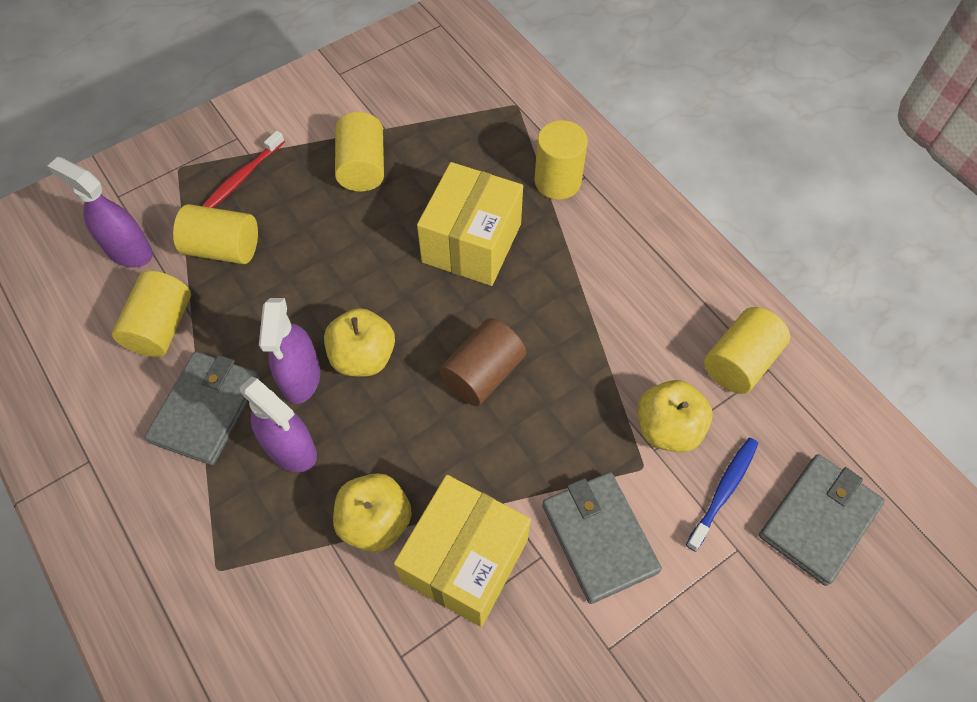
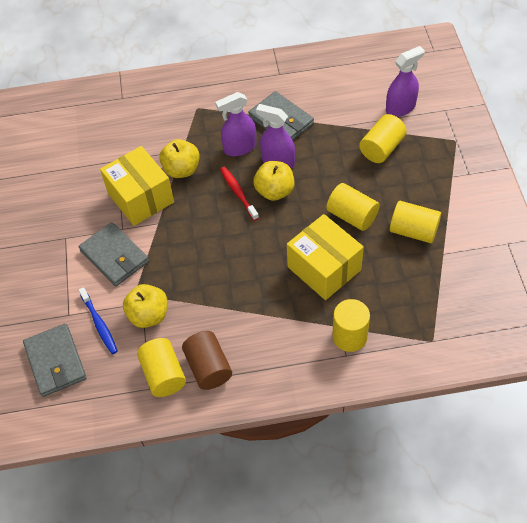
camera: 120 degrees right, 5 degrees down
(161, 327) = (341, 112): yellow cylinder -> yellow cylinder (352, 216)
(242, 177) = (433, 169): red toothbrush -> red toothbrush (238, 193)
(483, 373) = (233, 241): brown cylinder -> brown cylinder (208, 367)
(599, 537) = (114, 256): grey wallet -> grey wallet turned 45 degrees clockwise

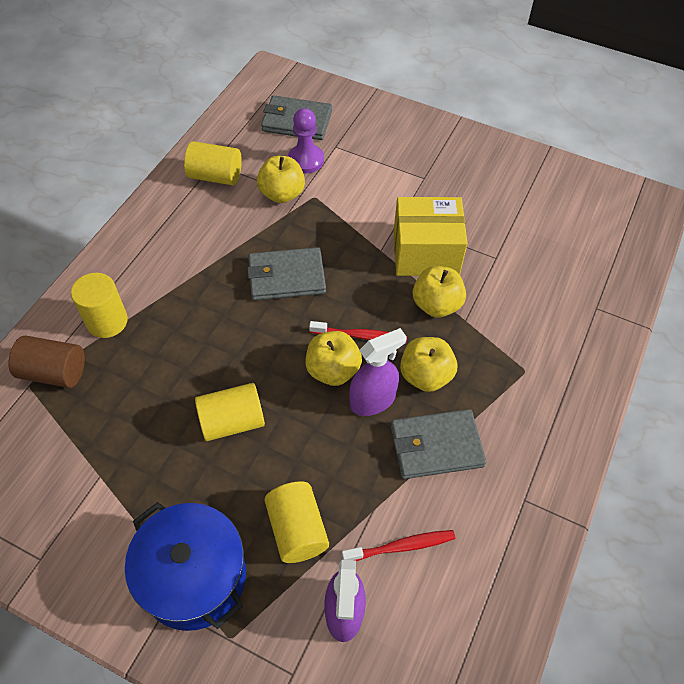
camera: 120 degrees right, 0 degrees up
(99, 324) = (306, 160): blue toothbrush -> purple pawn
(114, 256) = (369, 201): grey wallet -> grey wallet (286, 277)
(208, 367) = (190, 206): brown cylinder -> brown cylinder (54, 372)
(239, 147) = (425, 376): purple spray bottle -> yellow apple
(324, 268) = (196, 350): yellow box -> none
(349, 105) = (401, 546): none -> red toothbrush
(413, 231) = (155, 469): yellow cylinder -> none
(445, 172) = (194, 577): none -> blue pot

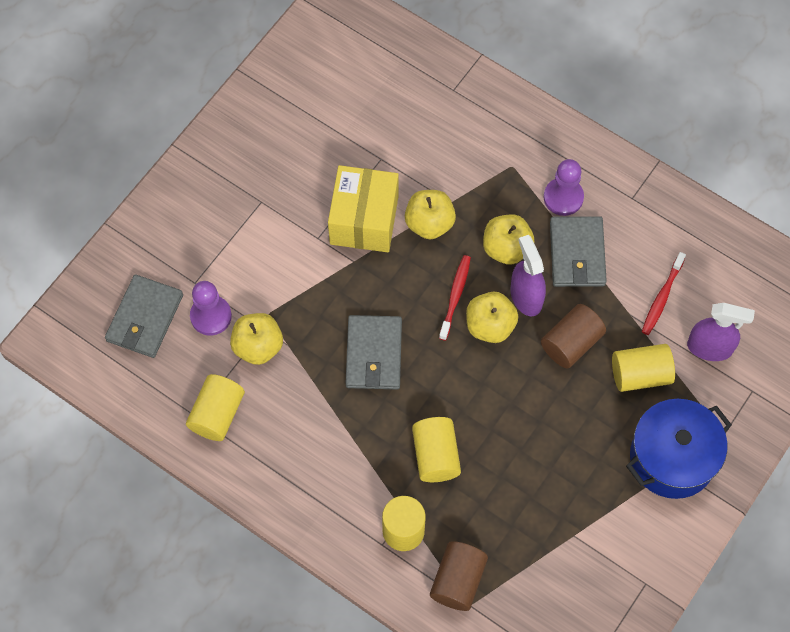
camera: 80 degrees left, 10 degrees up
(232, 421) = (533, 418): yellow cylinder -> yellow cylinder (435, 456)
(325, 451) = (571, 343): none -> brown cylinder
(401, 546) = (662, 297): red toothbrush -> red toothbrush turned 150 degrees counterclockwise
(502, 425) = (563, 197): none -> purple pawn

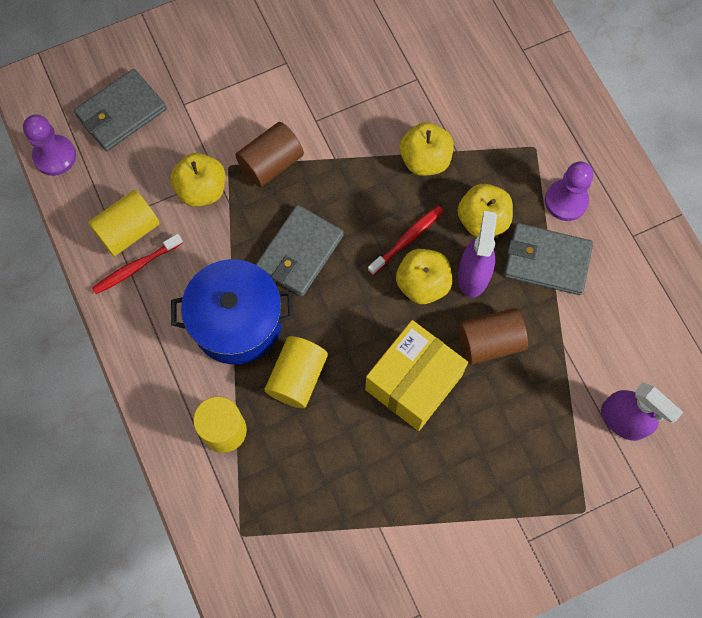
camera: 30 degrees right, 5 degrees up
(211, 316) = (178, 141): purple pawn -> purple pawn (55, 156)
(364, 220) = (367, 126): yellow box -> yellow box (413, 382)
(458, 581) = (244, 506): brown cylinder -> brown cylinder (271, 163)
(577, 254) = (546, 260): grey wallet -> grey wallet turned 75 degrees clockwise
(640, 374) = (538, 408): yellow cylinder -> none
(662, 297) = (604, 346): red toothbrush -> red toothbrush (136, 267)
(672, 458) = (520, 507): blue pot -> blue pot (237, 321)

